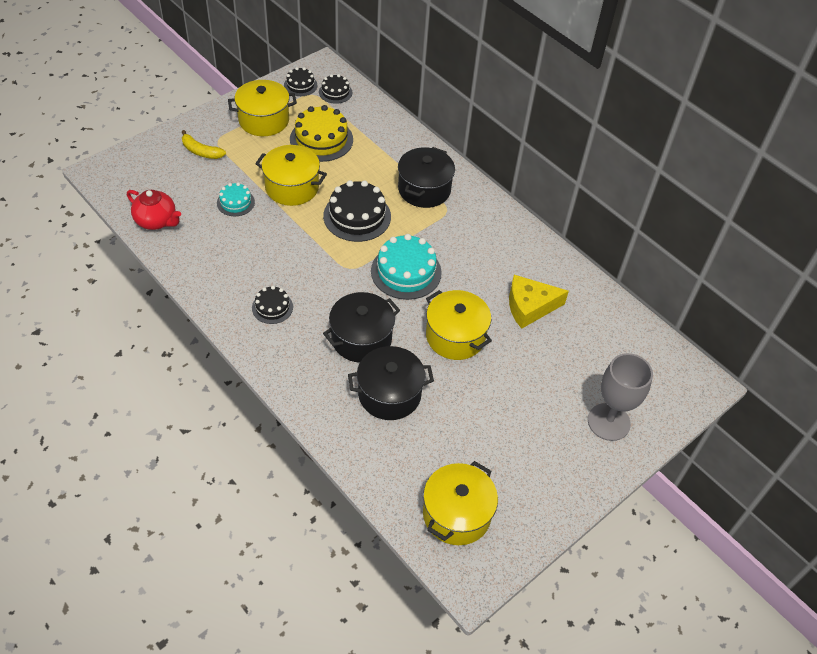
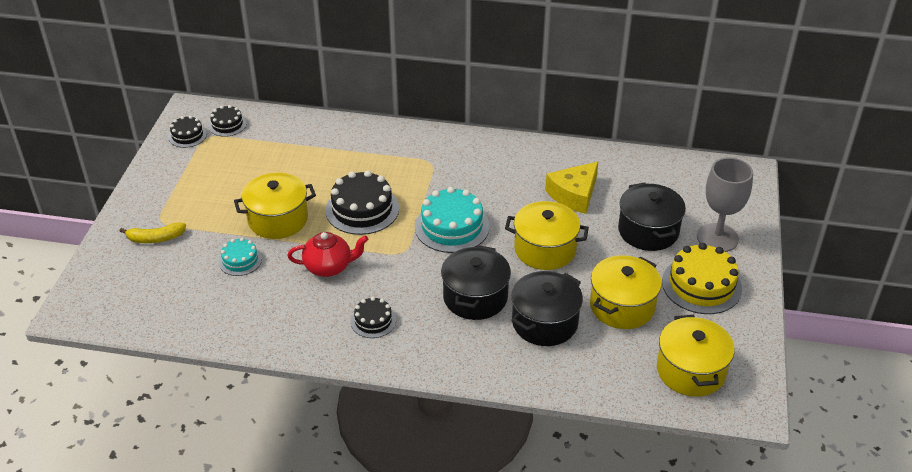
camera: 35 degrees left, 10 degrees down
(156, 221) = (181, 318): red teapot -> red teapot (329, 267)
(264, 120) = (186, 181): yellow pot -> yellow pot (622, 306)
(321, 139) = (259, 168): yellow cake -> yellow cake (701, 285)
(424, 189) = (394, 158): black pot -> black pot (648, 231)

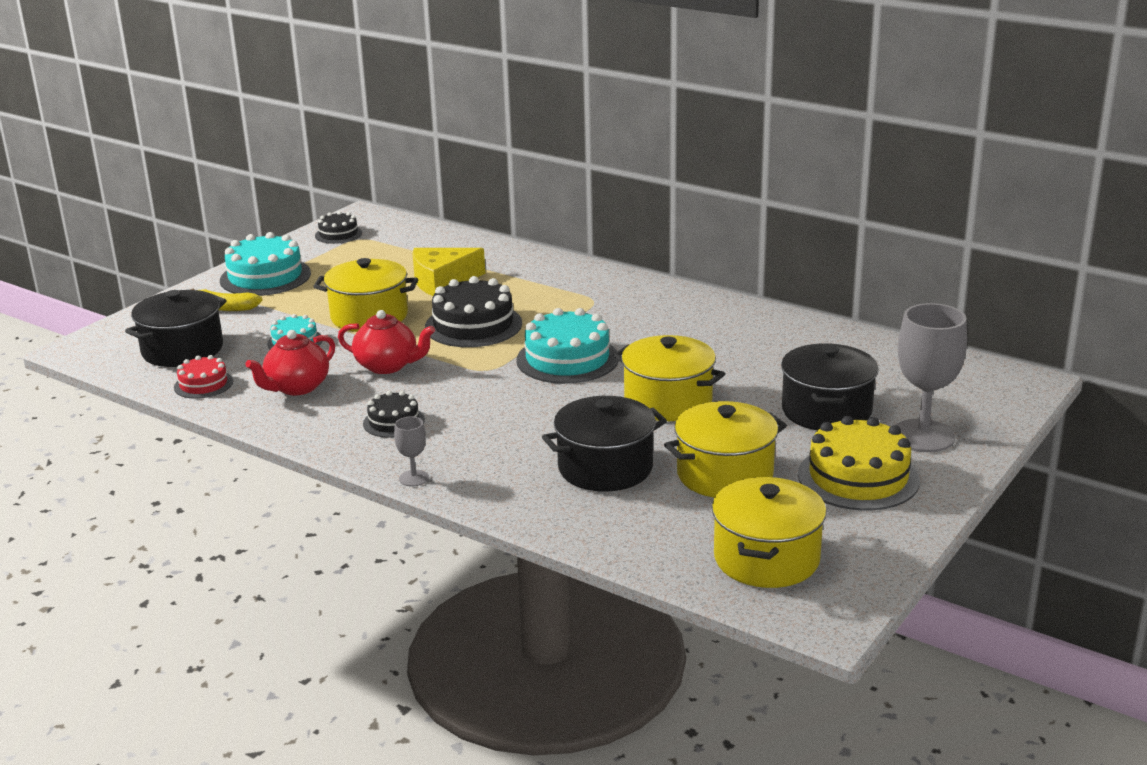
camera: 25 degrees right, 15 degrees down
(163, 196) = (265, 277): none -> turquoise cake
(202, 323) = (203, 384): none -> red cake
(227, 125) = (389, 232): black cake -> none
(277, 307) = (297, 387): none -> red teapot
(425, 370) = (414, 478): none -> grey goblet
(475, 297) = (537, 426): black pot -> black pot (182, 350)
(574, 195) = (753, 359): yellow cheese -> yellow cheese (442, 281)

